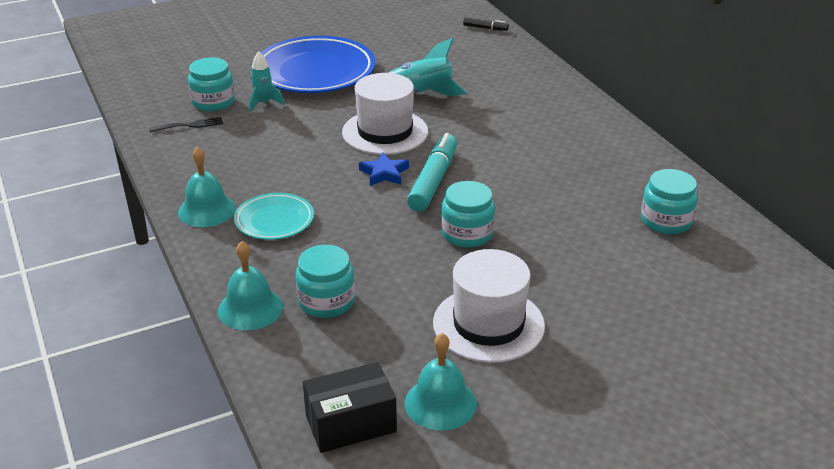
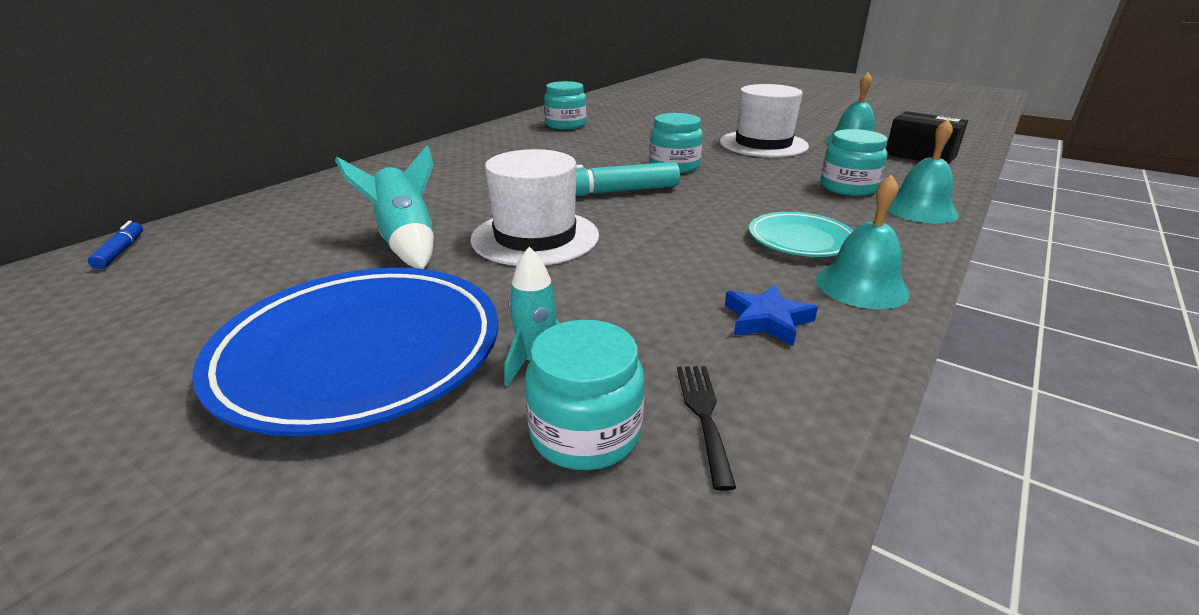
camera: 120 degrees left, 5 degrees down
(190, 125) = (704, 415): black fork -> black fork turned 45 degrees clockwise
(384, 173) = (628, 215): blue star -> blue star (767, 320)
(485, 28) = (121, 251): black marker -> blue marker

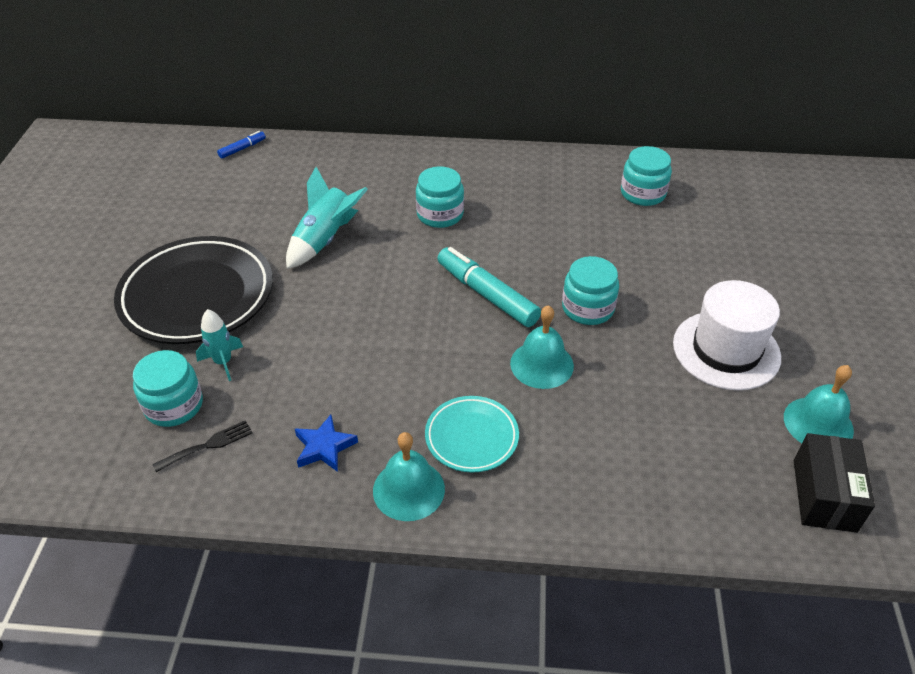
camera: 60 degrees right, 15 degrees up
(361, 354) = (197, 296): blue plate -> black plate
(535, 237) = (372, 292): white hat -> none
(848, 187) = (637, 446): turquoise jar -> turquoise jar (440, 214)
(920, 209) = (616, 511): turquoise bell -> turquoise bell (541, 364)

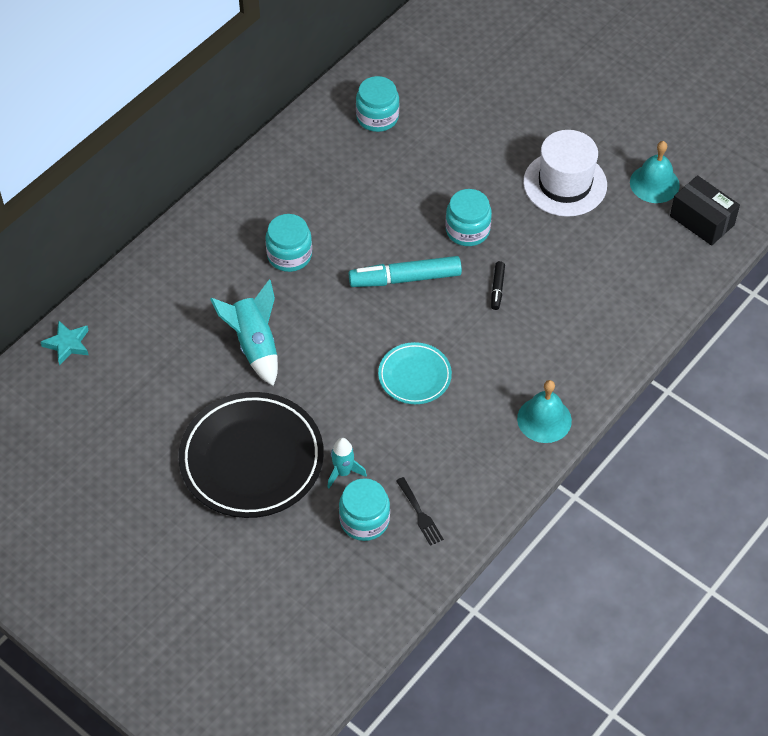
camera: 55 degrees left, 10 degrees up
(208, 445) = (420, 514): black fork -> black fork turned 150 degrees clockwise
(242, 149) = (67, 344): blue marker -> turquoise star
(324, 447) = (474, 448): blue star -> none
(471, 437) = (528, 363): turquoise plate -> turquoise plate (414, 376)
(541, 364) = (497, 288): turquoise bell -> black marker

